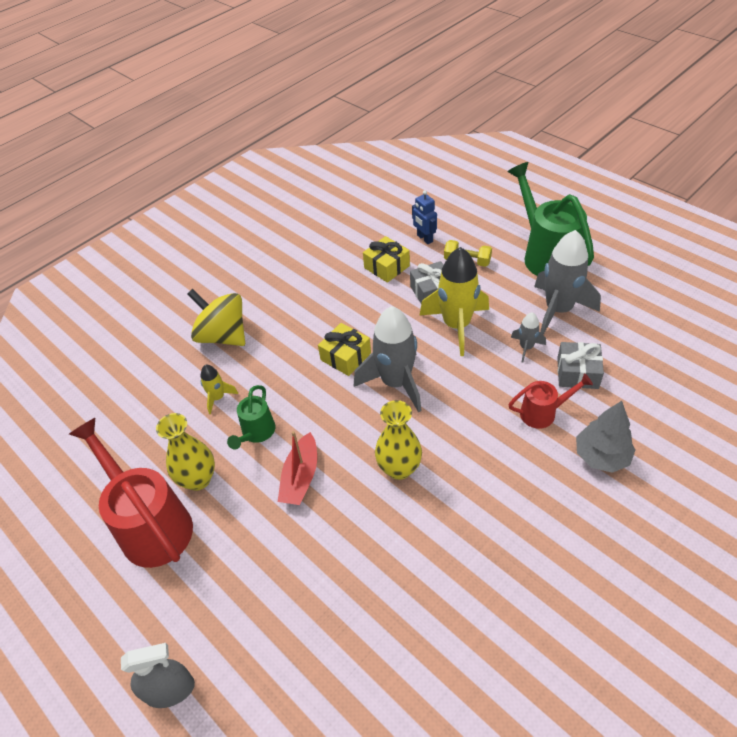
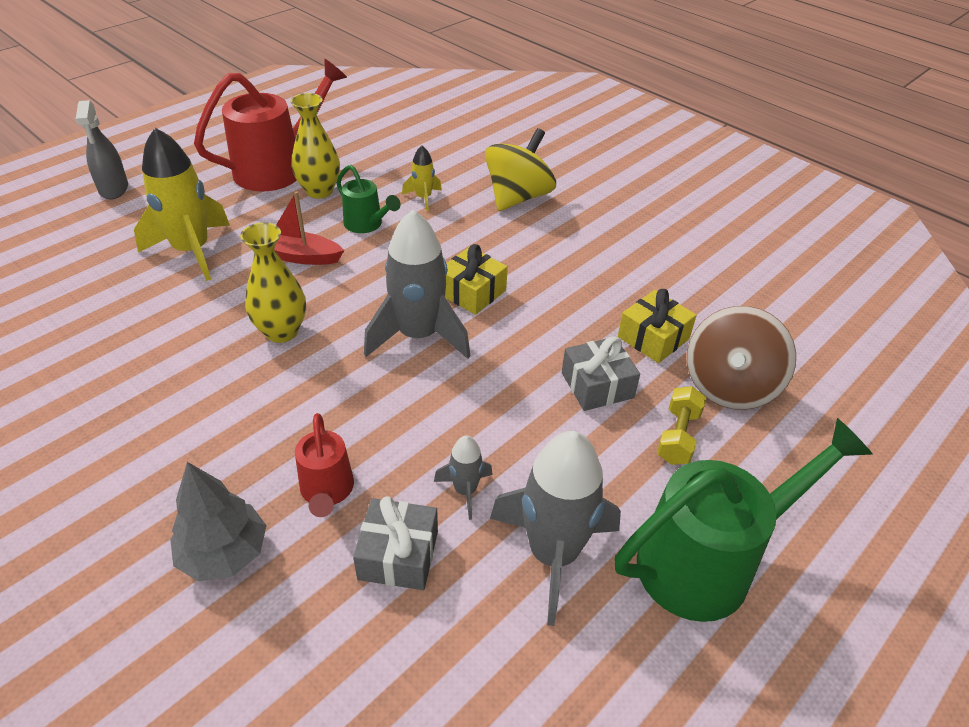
camera: 85 degrees right, 5 degrees down
(256, 433) = (367, 225): green watering can -> green watering can turned 150 degrees counterclockwise
(424, 238) = (729, 386): blue robot -> brown spinning top
(456, 325) = (522, 408): yellow rocket -> yellow rocket (192, 251)

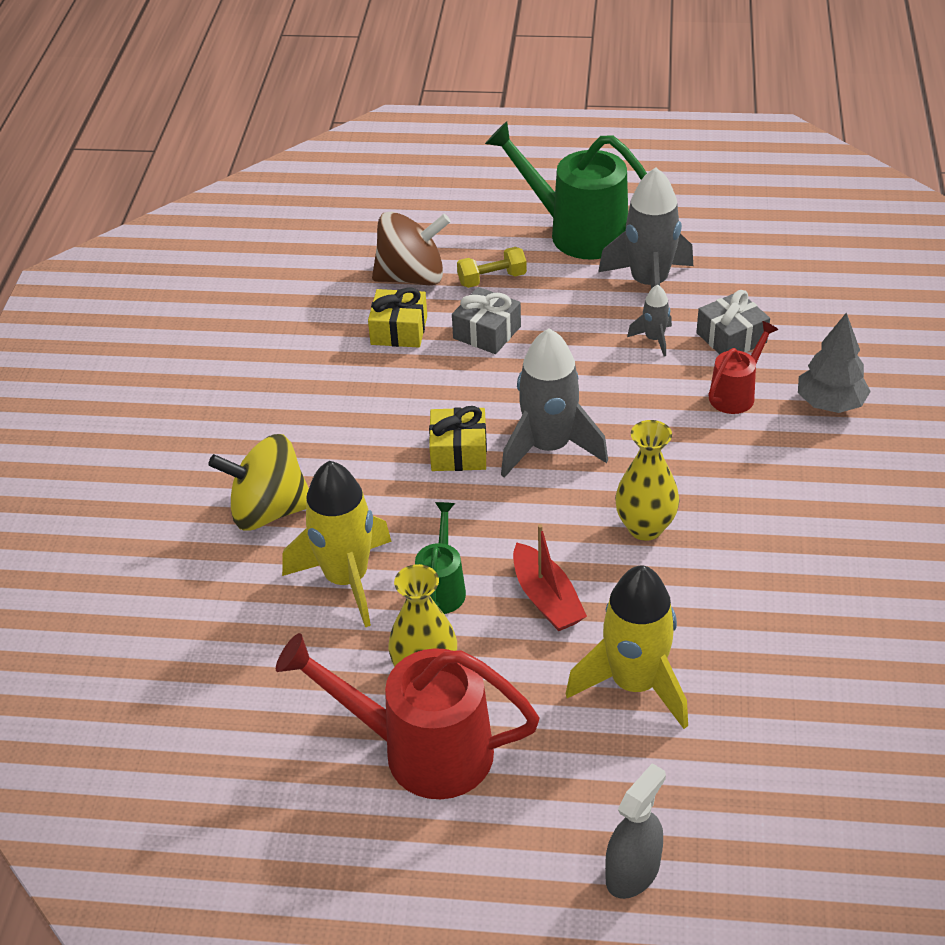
camera: 125 degrees left, 0 degrees up
(423, 198) = (346, 579): yellow rocket -> yellow rocket, size x2.08

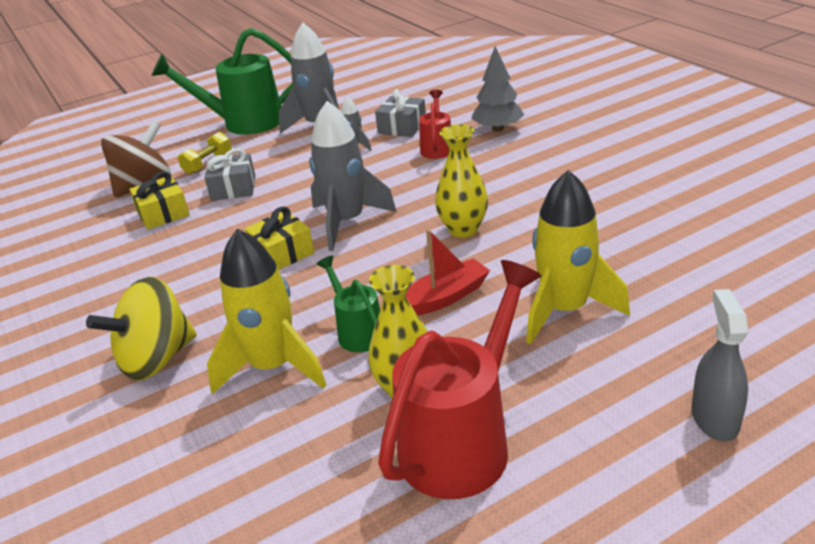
camera: 35 degrees left, 10 degrees down
(421, 750) = (463, 441): red watering can -> red watering can turned 150 degrees clockwise
(546, 599) = (444, 298): red boat -> red boat turned 60 degrees counterclockwise

